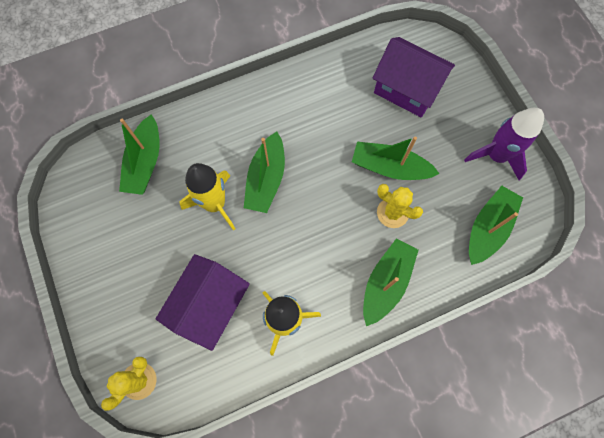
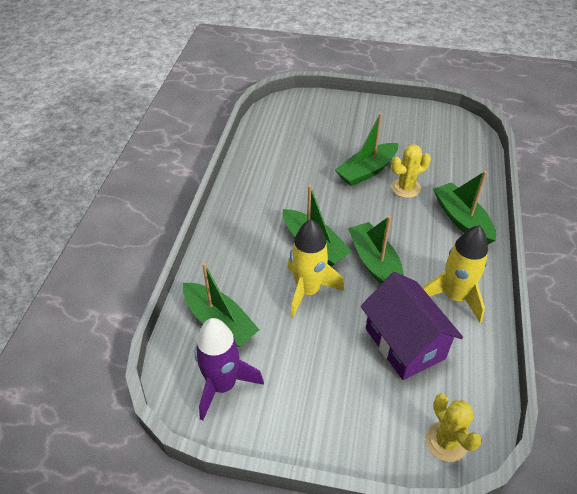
camera: 55 degrees left, 25 degrees down
(406, 89) = (310, 131): purple house -> none
(488, 228) = (455, 148): green boat -> green boat (375, 263)
(496, 156) = (403, 118): purple rocket -> purple rocket (222, 385)

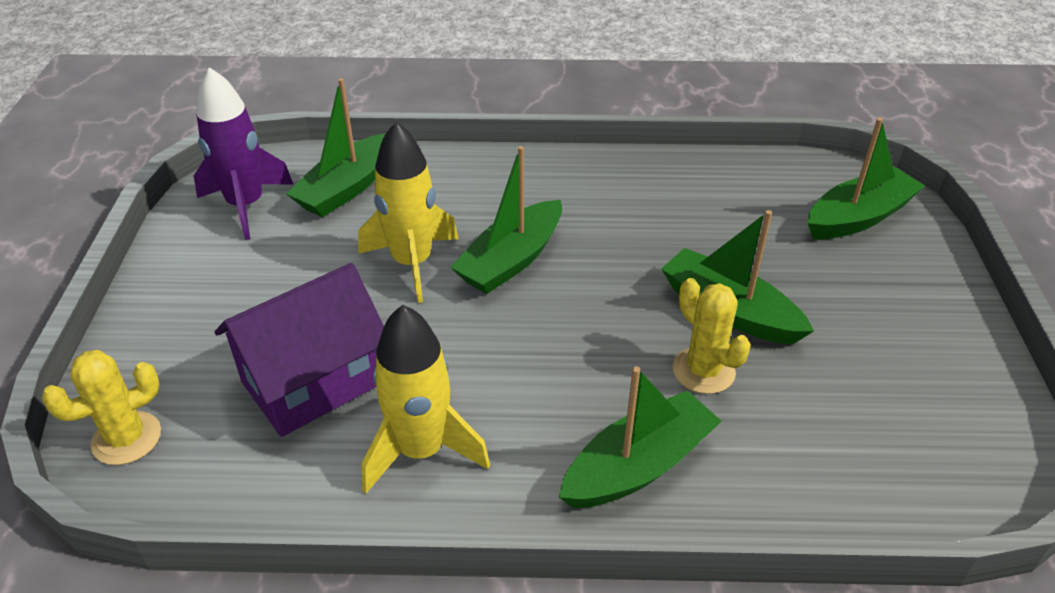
camera: 80 degrees right, 5 degrees down
(375, 263) = (485, 336): green boat -> green boat (858, 217)

